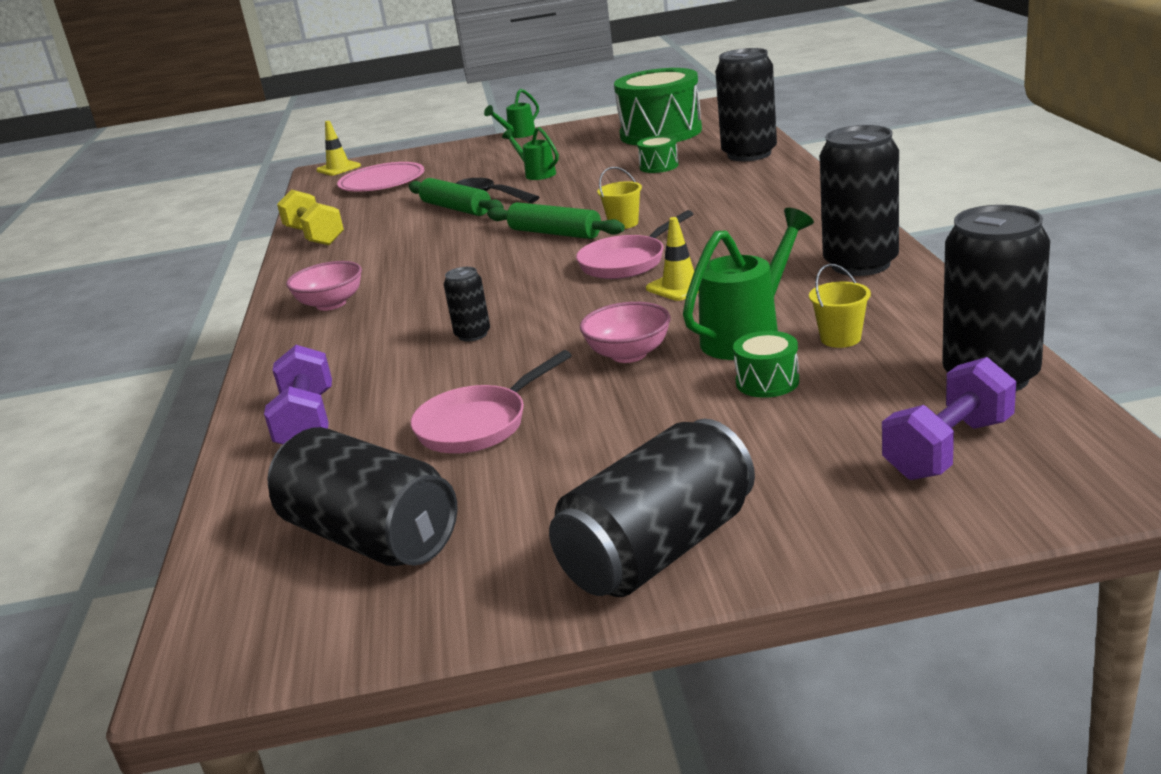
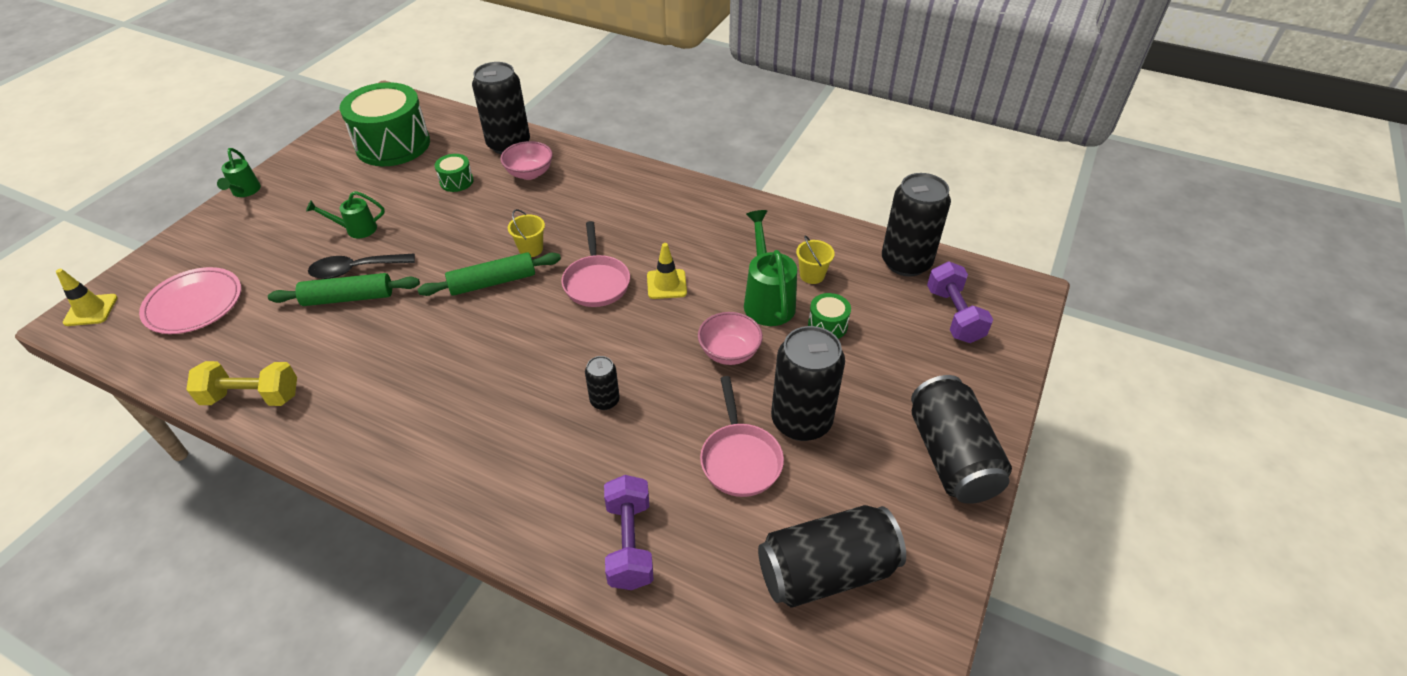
camera: 60 degrees left, 20 degrees up
(307, 422) = (629, 543): purple dumbbell -> purple dumbbell turned 60 degrees clockwise
(331, 304) = (430, 447): pink bowl -> pink bowl (529, 173)
(860, 264) = (736, 215): black can -> black can (801, 421)

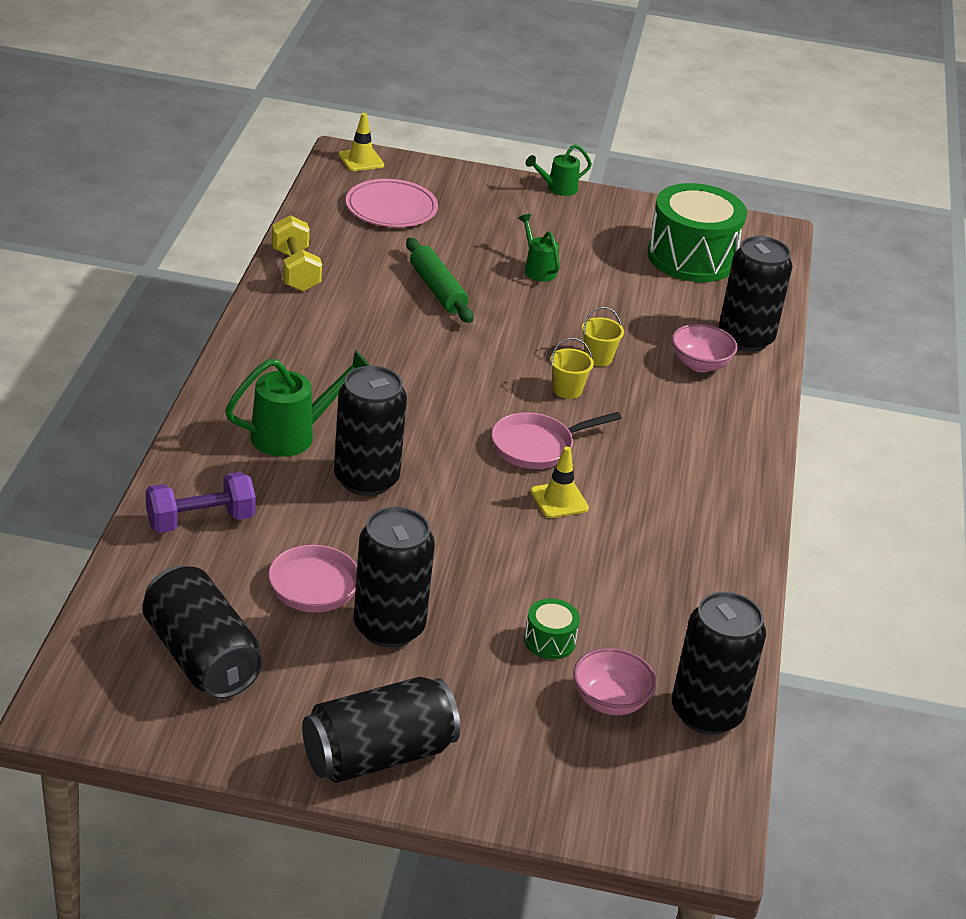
camera: 70 degrees right, 10 degrees down
(355, 270) = (478, 284): black spoon -> none
(456, 181) = (653, 315): green drum -> none
(493, 282) = (502, 374): green rolling pin -> none
(604, 400) = (366, 479): black can -> black can, size x2.02
(729, 352) = (470, 562): pink bowl -> pink bowl (610, 701)
(767, 300) = (571, 585): green watering can -> green watering can (292, 435)
(812, 275) = (635, 622): yellow bucket -> yellow bucket (598, 358)
(954, 315) = (622, 762): purple dumbbell -> none

